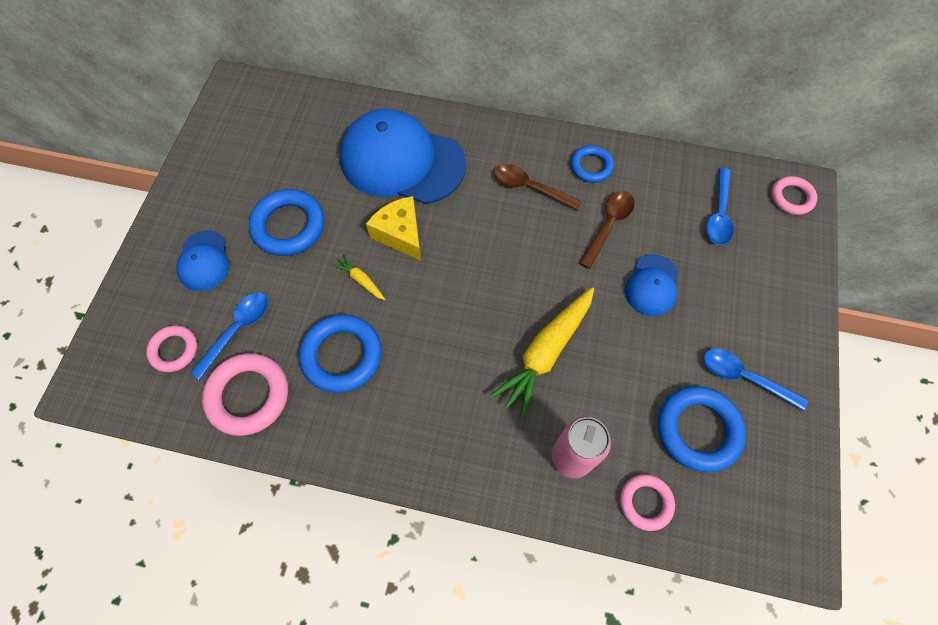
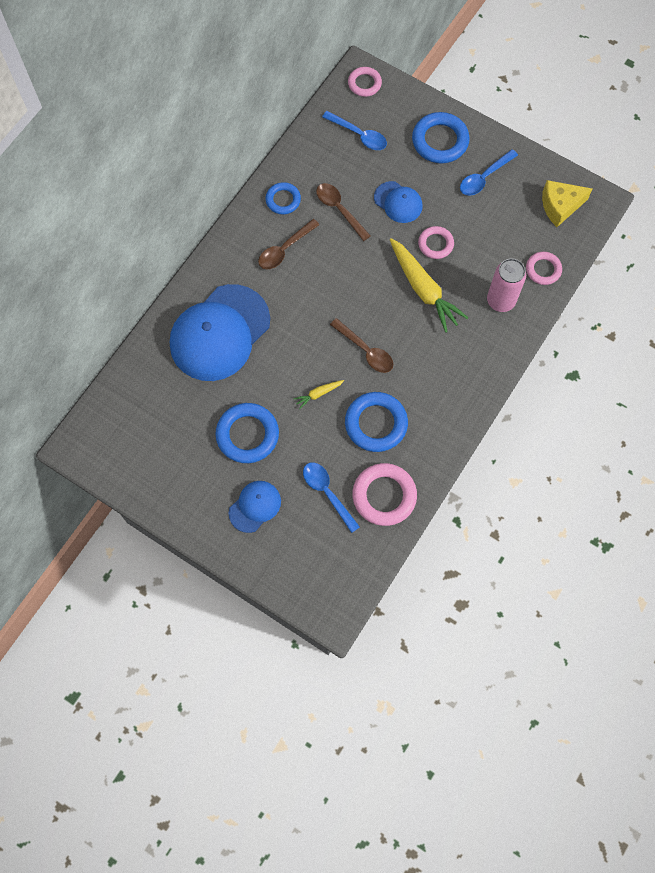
camera: 70 degrees left, 5 degrees up
(174, 350) = (327, 542): pink ring -> pink ring (435, 244)
(204, 261) = (255, 506): blue cap -> blue cap turned 60 degrees counterclockwise
(400, 234) = (288, 354): yellow cheese -> yellow cheese (560, 206)
(435, 313) = (365, 350): none -> brown spoon
(698, 430) = (508, 220): blue ring -> blue ring (440, 141)

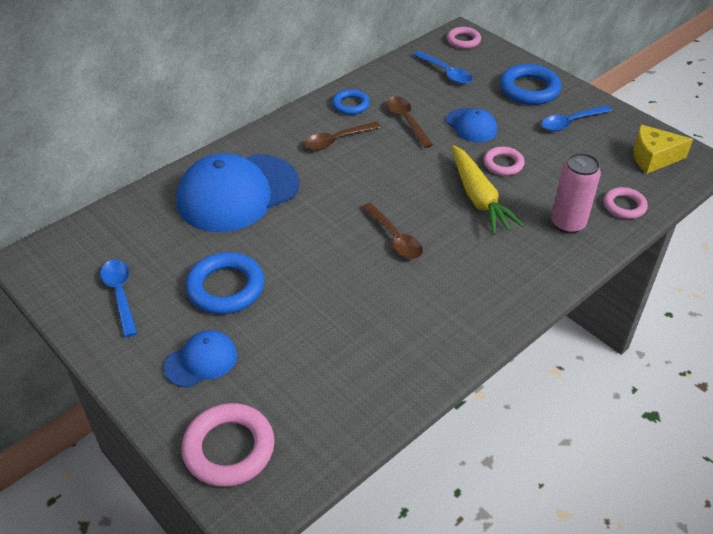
camera: 15 degrees right, 25 degrees down
(318, 394) = (325, 266): yellow carrot -> none
(327, 493) = (297, 366): blue spoon -> blue spoon (120, 294)
(376, 424) = (383, 308): blue ring -> none
(384, 496) = (368, 385): pink ring -> pink ring (229, 448)

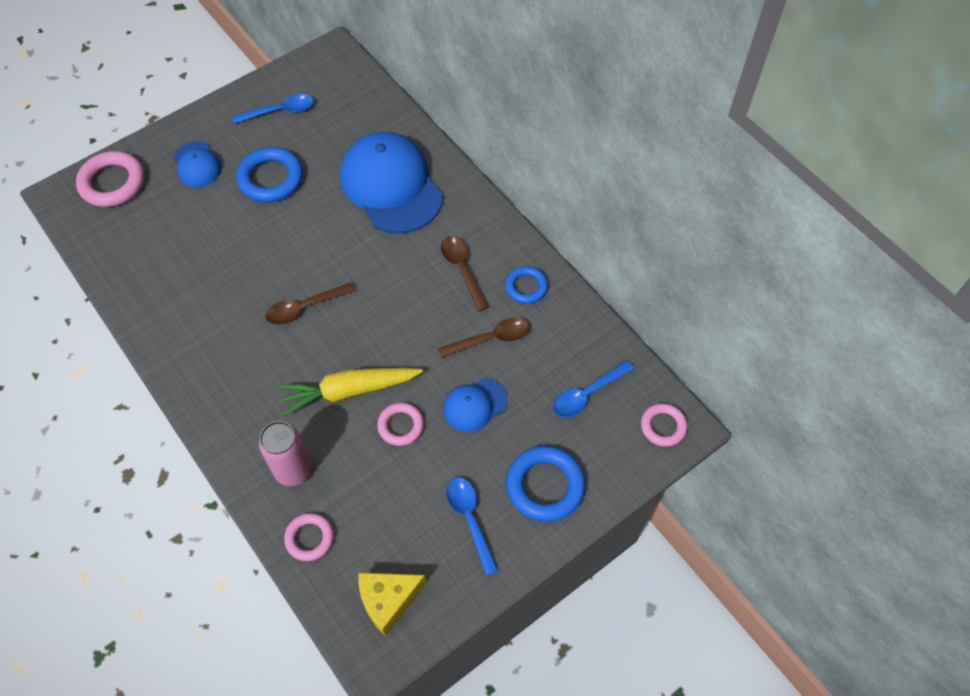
camera: 95 degrees right, 15 degrees up
(653, 158) = (388, 600): yellow cheese -> yellow cheese turned 120 degrees counterclockwise

